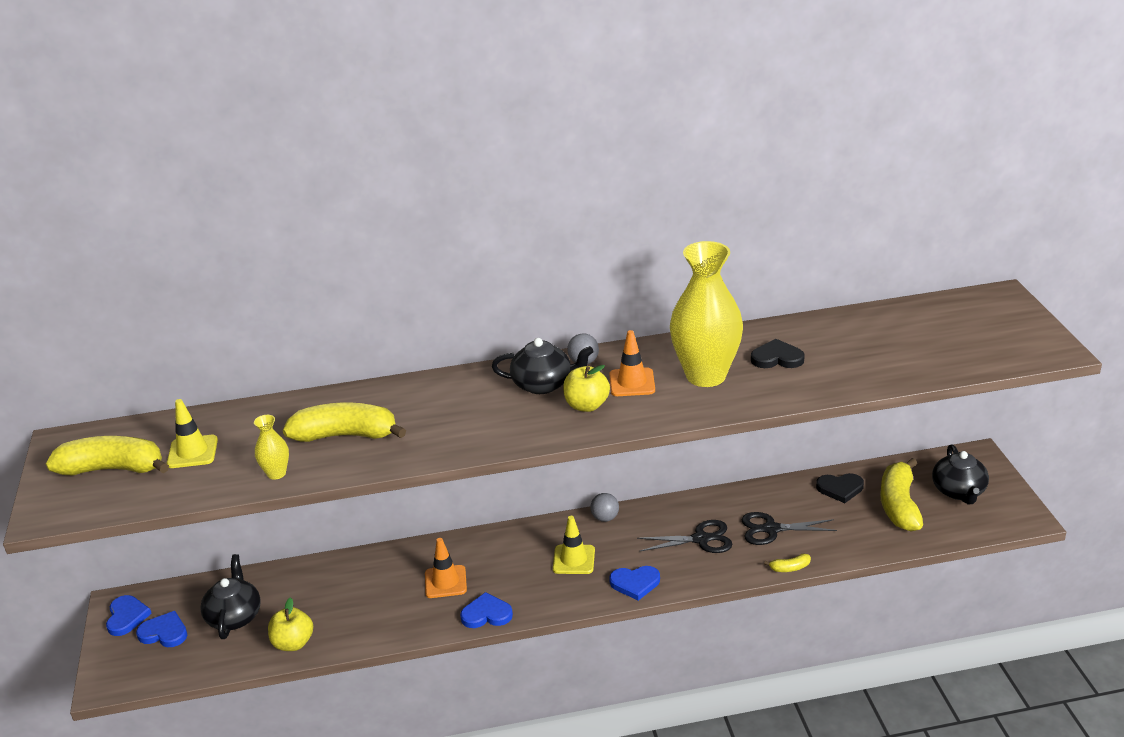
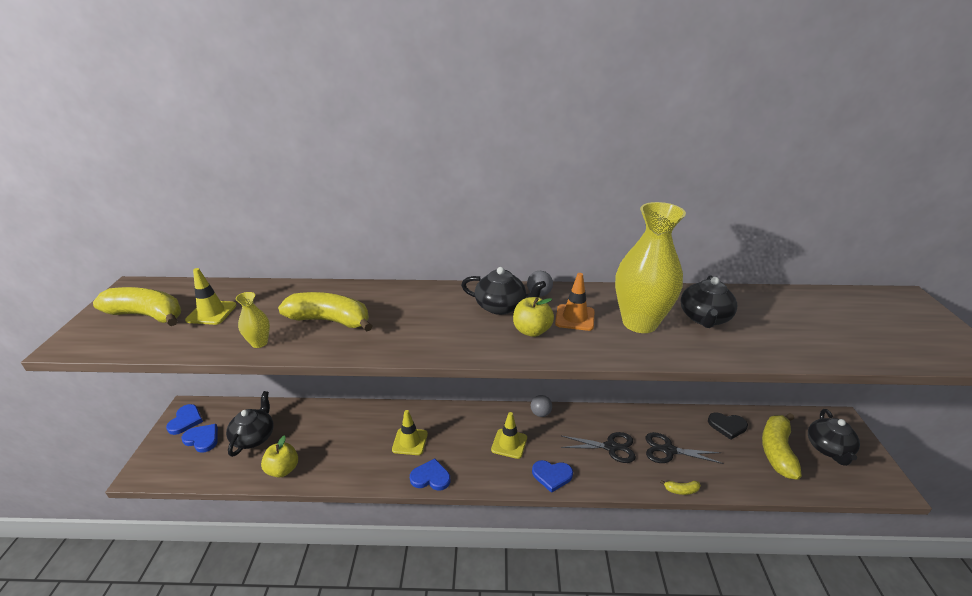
camera: 10 degrees right, 0 degrees up
(445, 582) = (410, 441): orange traffic cone -> yellow traffic cone
(777, 358) = (704, 318): black heart -> black teapot

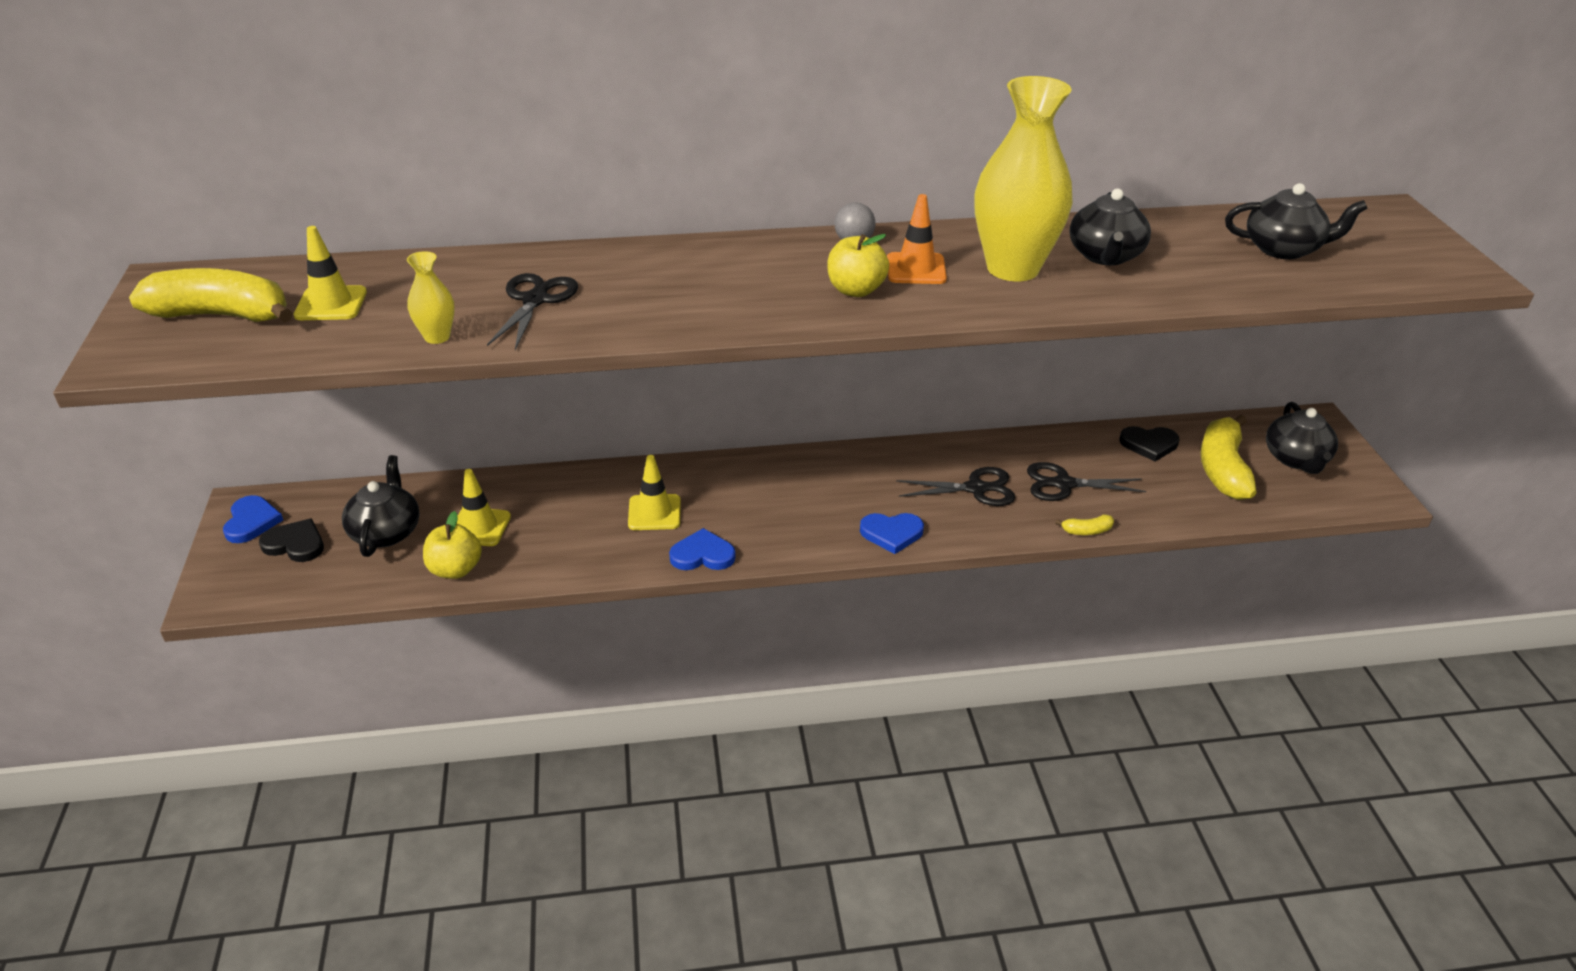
camera: 10 degrees left, 5 degrees up
(202, 439) = (295, 544): blue heart -> black heart
(330, 320) = (535, 300): yellow banana -> black scissors
(501, 306) = (800, 262): black teapot -> black teapot (1283, 249)
(509, 443) = (816, 499): yellow traffic cone -> yellow traffic cone (479, 527)
(540, 413) = (858, 455): grey ball -> none

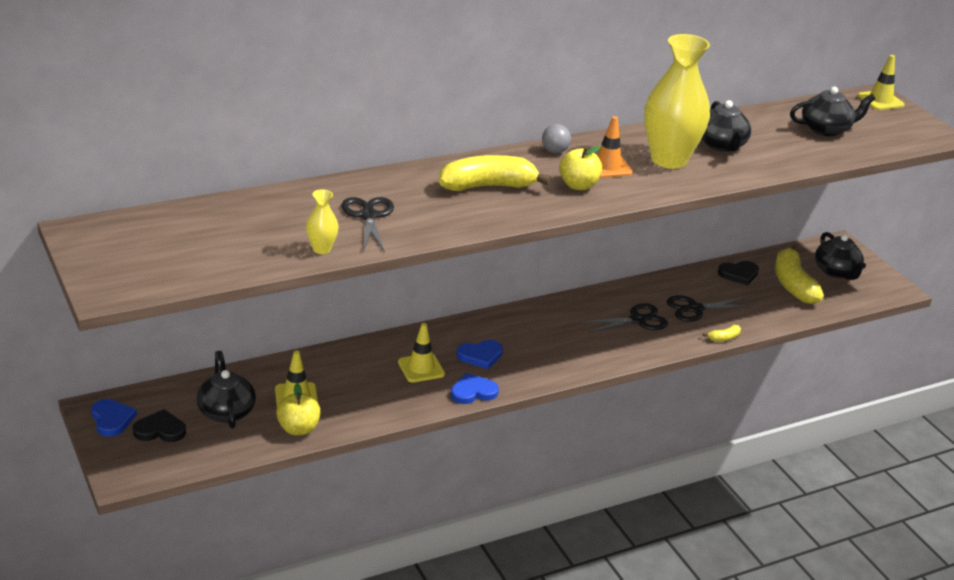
camera: 20 degrees left, 5 degrees down
(222, 315) = (150, 252): yellow banana -> yellow banana (488, 186)
(331, 304) = (224, 235): yellow traffic cone -> yellow traffic cone (880, 100)
(891, 533) = (596, 358): blue heart -> blue heart (480, 356)

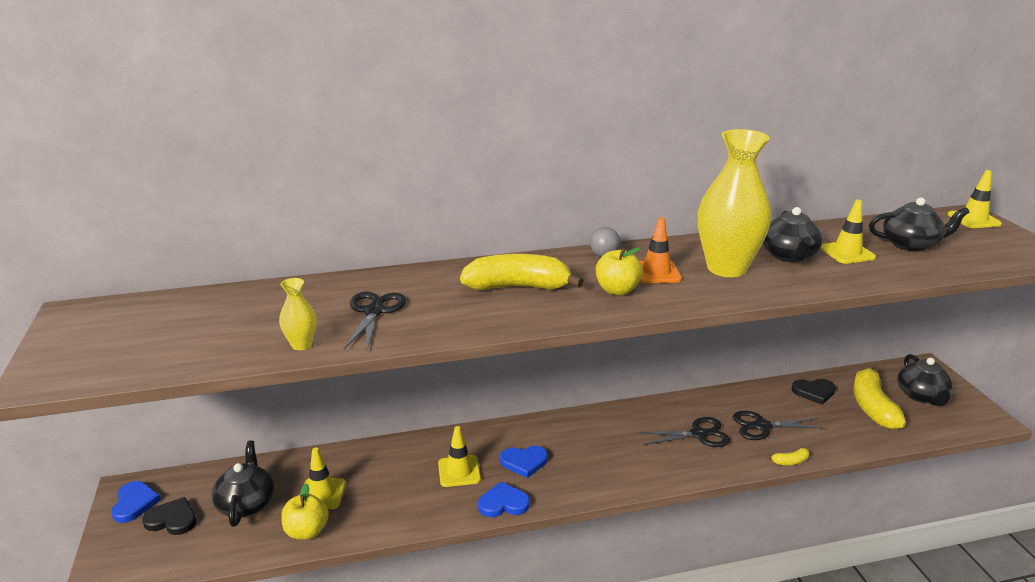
camera: 15 degrees right, 5 degrees down
(771, 140) = (847, 253): none -> yellow traffic cone

